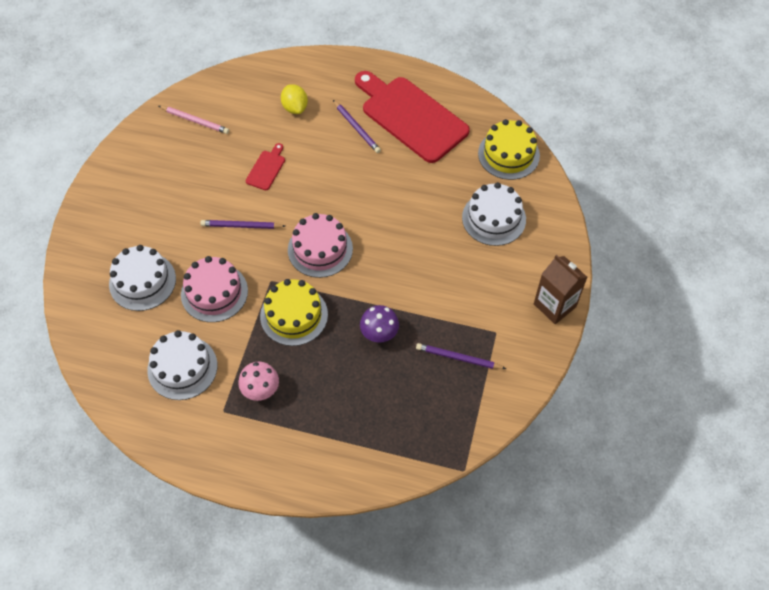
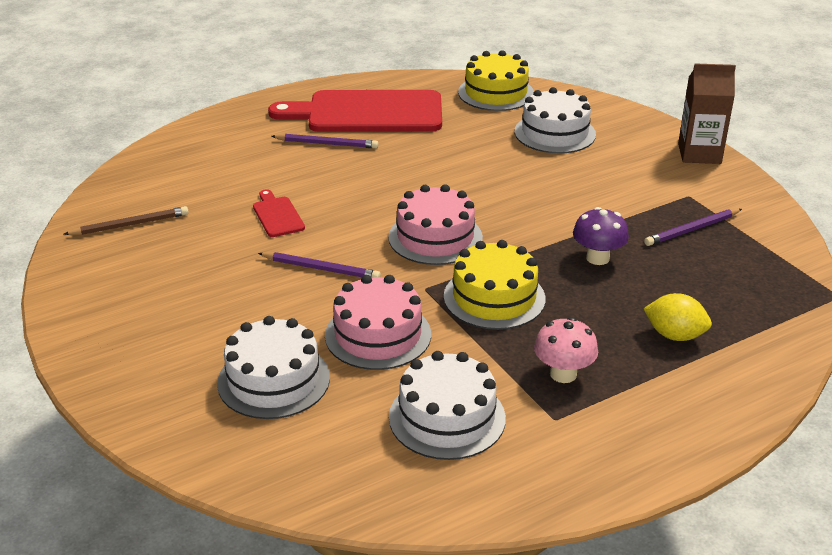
camera: 45 degrees left, 25 degrees down
(195, 121) = (130, 225): pink pencil -> brown pencil
(241, 226) = (321, 269): purple pencil -> purple pencil turned 120 degrees counterclockwise
(295, 107) = (236, 161): yellow lemon -> yellow lemon (674, 335)

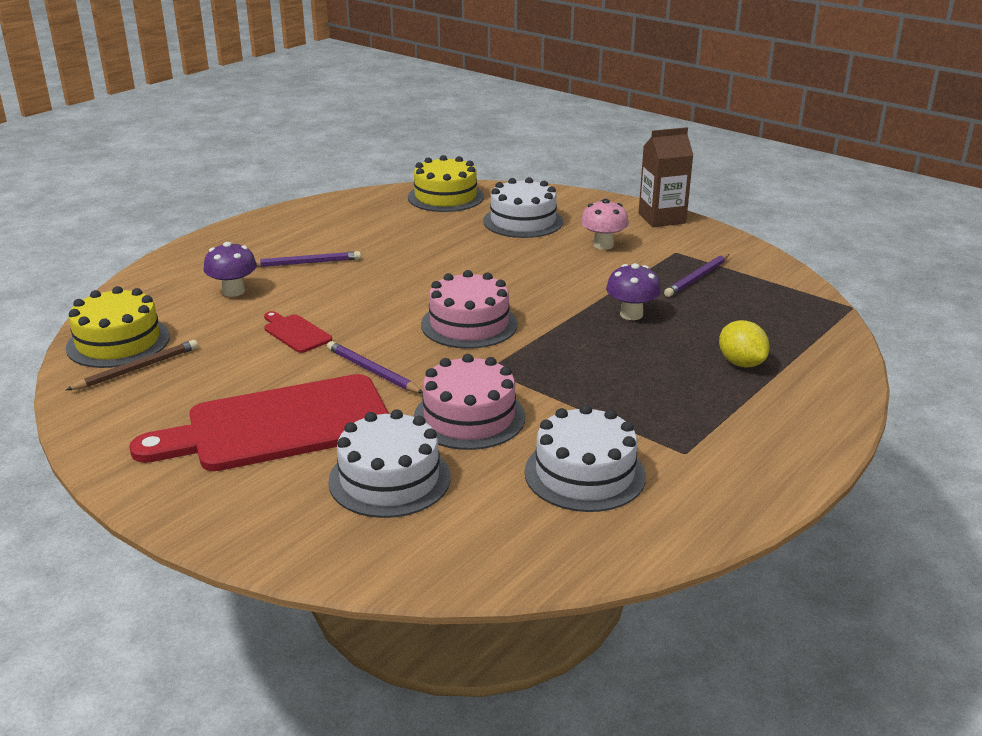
camera: 20 degrees left, 5 degrees down
(248, 162) = (233, 291): none -> purple mushroom
(321, 269) = (372, 371): purple pencil -> purple pencil turned 135 degrees counterclockwise
(367, 113) = (330, 231): red cutting board -> red cutting board (278, 425)
(494, 297) = (559, 364): yellow cake -> yellow cake (118, 342)
(563, 374) = (666, 414): pink mushroom -> pink mushroom (603, 245)
(674, 335) = (741, 363): yellow lemon -> yellow lemon turned 60 degrees clockwise

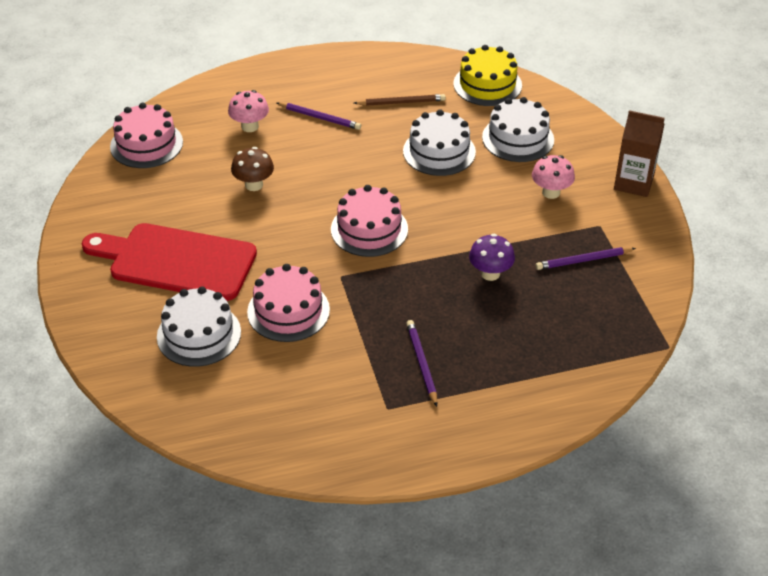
camera: 35 degrees right, 15 degrees up
(118, 342) = (146, 144): yellow cake -> pink cake
(137, 369) = (139, 174): brown pencil -> brown pencil (401, 102)
(233, 291) = (250, 126): purple mushroom -> pink mushroom
(295, 332) = (254, 185): red cutting board -> brown mushroom
(372, 371) = (268, 243): purple pencil -> purple pencil (422, 363)
(585, 473) = (310, 390): white cake -> white cake (439, 151)
(741, 363) = (514, 356): yellow lemon -> none

